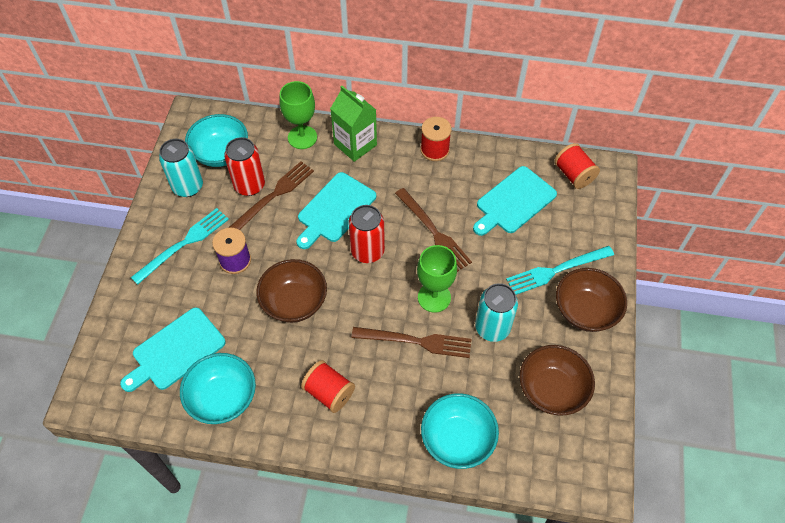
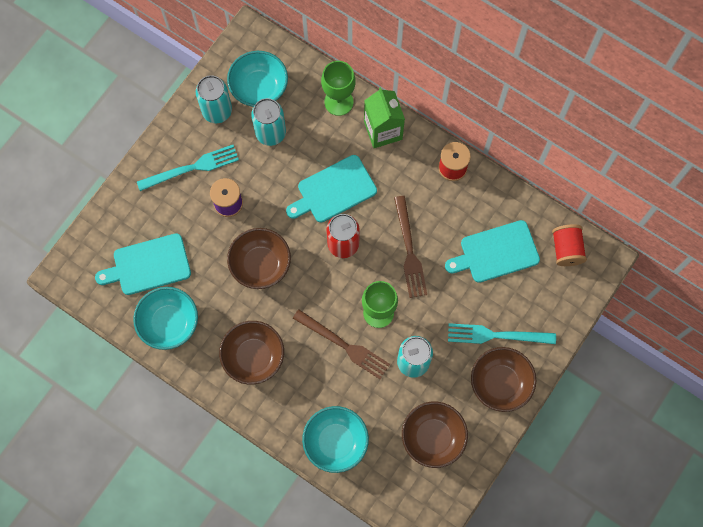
camera: 25 degrees right, 15 degrees up
(249, 185) = (270, 133): red can -> turquoise can
(273, 196) = (287, 153): brown fork -> none
(329, 392) = (253, 357): red spool -> brown bowl

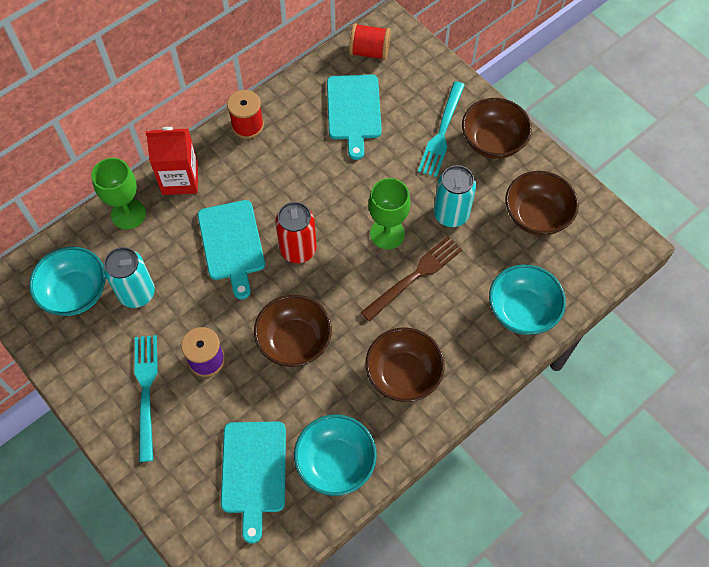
camera: 75 degrees left, 10 degrees down
(217, 111) = (84, 346): turquoise can -> none
(383, 130) = (180, 179): green carton -> red carton
(409, 250) = (326, 187): brown fork -> none

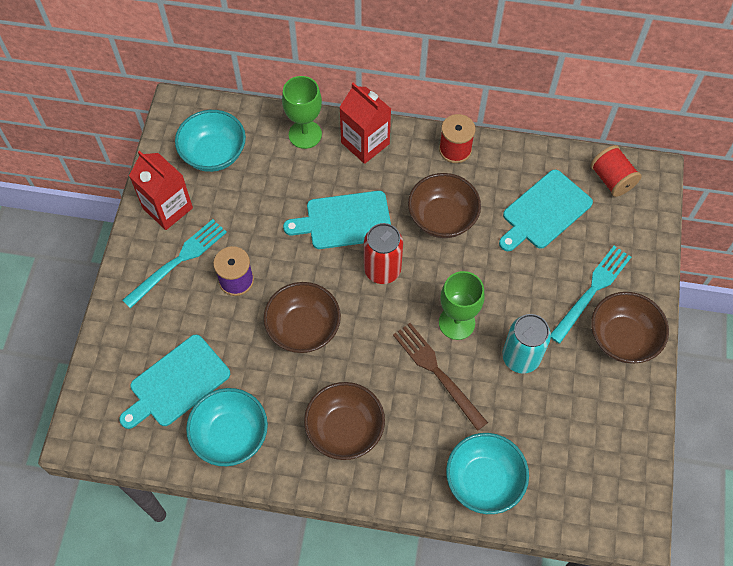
camera: 50 degrees right, 0 degrees up
(89, 364) = (167, 208): none -> red carton
(137, 293) = (248, 192): turquoise can -> none
(232, 244) = (344, 221): turquoise cutting board -> turquoise cutting board turned 45 degrees clockwise
(414, 276) = (437, 373): brown fork -> brown fork turned 135 degrees counterclockwise
(442, 132) = (591, 291): turquoise fork -> turquoise fork turned 150 degrees clockwise
(536, 216) = (585, 426): brown bowl -> brown bowl (442, 218)

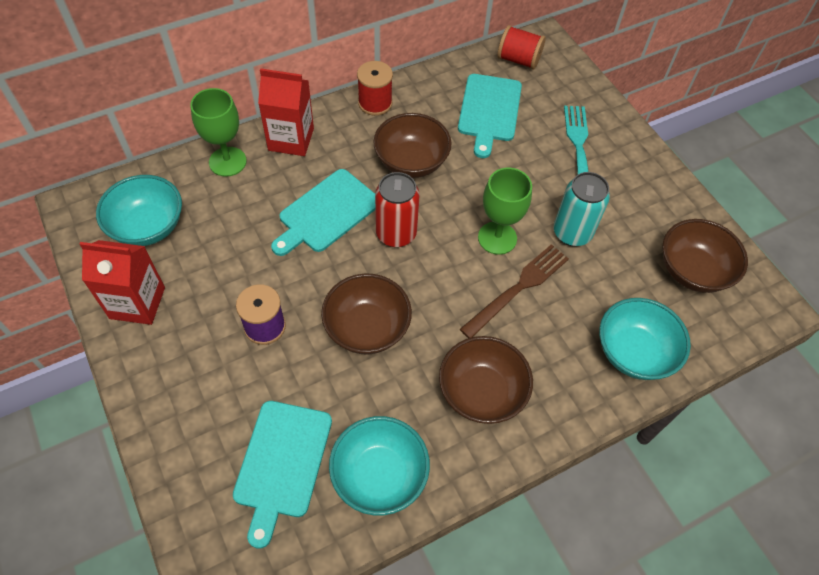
camera: 40 degrees left, 5 degrees down
(178, 261) = (189, 346): turquoise fork -> none
(437, 373) = (518, 289): brown fork -> brown fork turned 120 degrees clockwise
(622, 338) = (633, 170): brown bowl -> brown bowl (692, 271)

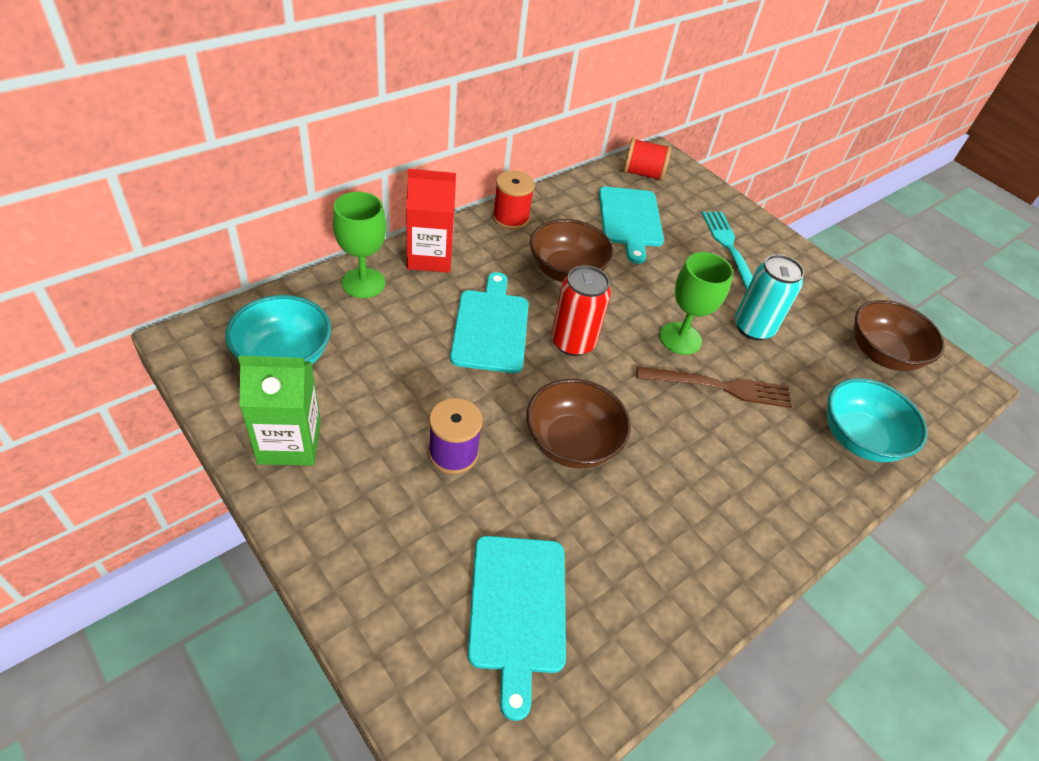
camera: 15 degrees left, 10 degrees down
(137, 303) = (289, 442): red carton -> green carton
(327, 213) = (490, 327): turquoise cutting board -> turquoise cutting board turned 150 degrees clockwise
(379, 475) = (637, 606): turquoise bowl -> none
(481, 392) = (719, 498): brown bowl -> none
(518, 289) = (719, 387): brown fork -> brown fork turned 60 degrees clockwise

